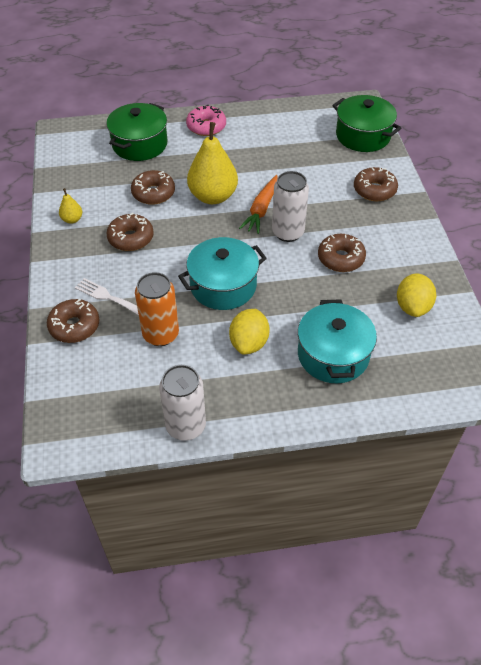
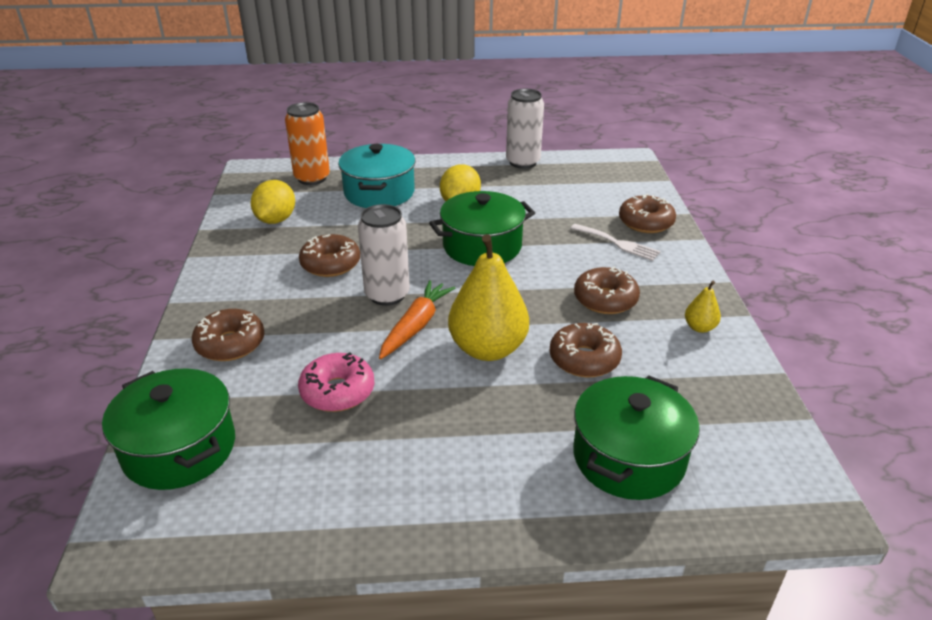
camera: 175 degrees left, 15 degrees down
(161, 334) = (551, 213): orange can -> orange can (312, 178)
(206, 127) = (493, 494): pink donut -> pink donut (337, 391)
(223, 286) = (482, 246): turquoise pot -> green pot

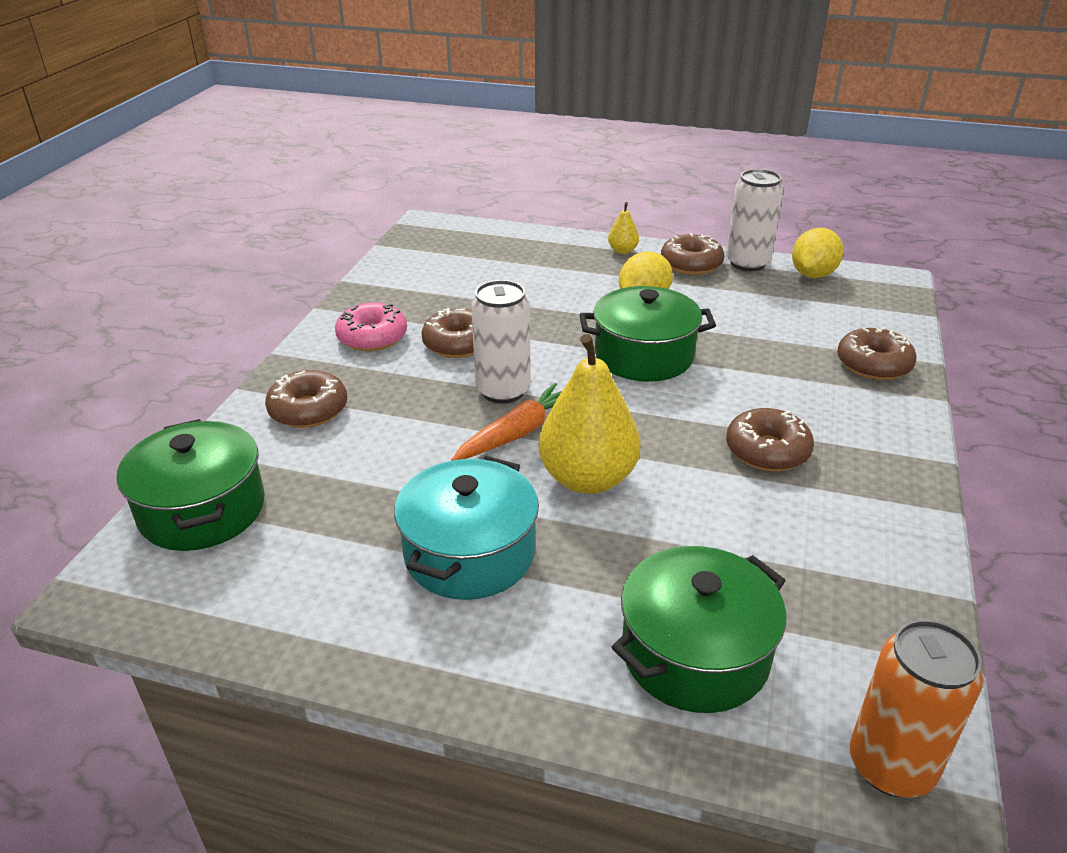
camera: 20 degrees right, 0 degrees up
(276, 220) = (424, 283): yellow lemon -> yellow lemon (813, 275)
(312, 178) = (487, 243): orange can -> orange can (891, 765)
(337, 391) = (392, 488): pink donut -> pink donut (372, 337)
(379, 192) = (554, 272): turquoise pot -> turquoise pot (469, 553)
(584, 359) = (701, 518): brown donut -> brown donut (691, 264)
(618, 243) = (821, 384): white fork -> none
(699, 327) = (878, 513): yellow pear -> yellow pear (622, 251)

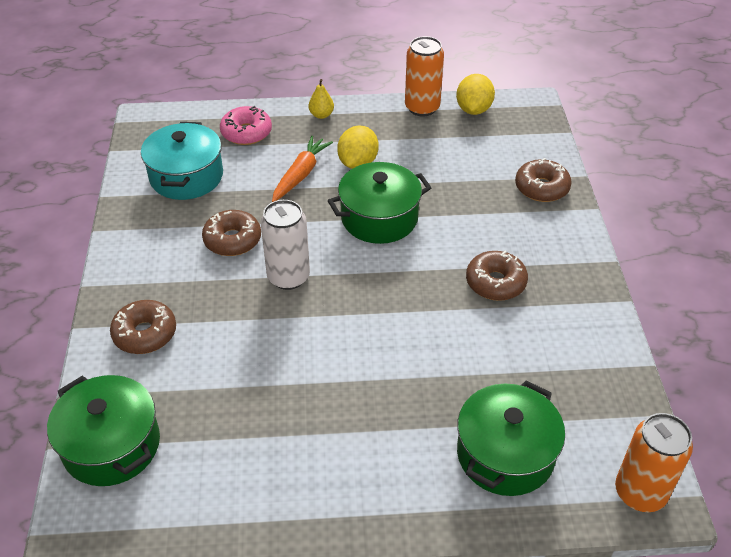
camera: 20 degrees left, 10 degrees up
(372, 337) = (159, 250): pink donut -> pink donut (246, 133)
(469, 553) = (328, 423): turquoise pot -> turquoise pot (186, 176)
(517, 433) = (316, 313): orange carrot -> orange carrot (300, 174)
(587, 478) = (383, 339): yellow pear -> none
(691, 264) = (380, 118): brown donut -> none
(747, 263) = (422, 108): white can -> orange can

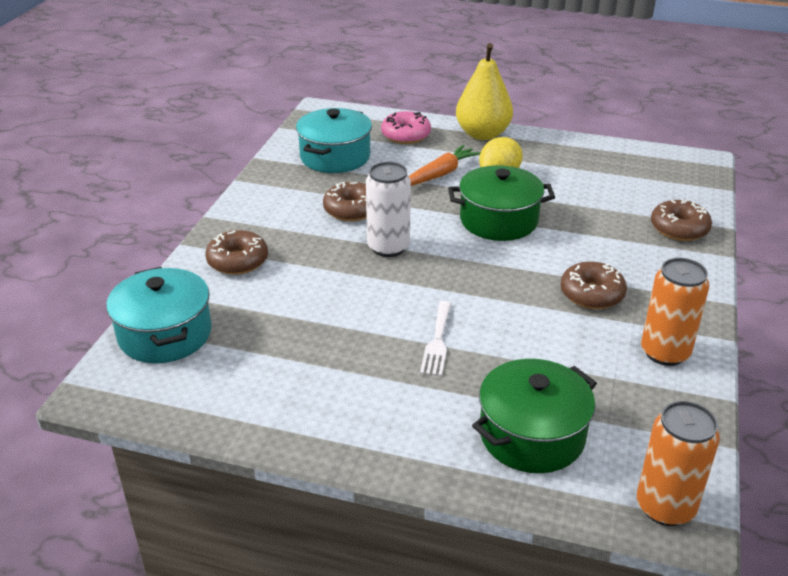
camera: 20 degrees right, 10 degrees down
(111, 445) = (165, 334): green pot -> turquoise pot
(321, 115) = (482, 134): yellow pear -> yellow pear, size x2.24
(381, 376) = (437, 341): none -> white fork
(422, 108) = (584, 145): orange can -> orange can (665, 352)
(473, 110) = (637, 155): yellow lemon -> none

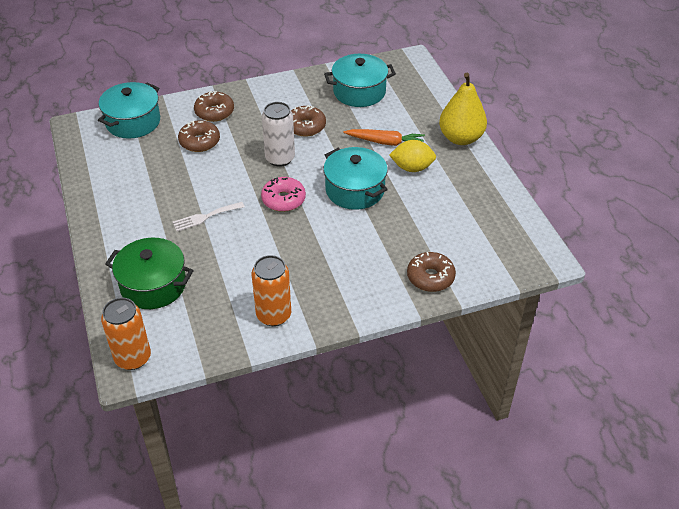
camera: 55 degrees right, 10 degrees up
(406, 135) = (419, 106): pink donut -> pink donut (283, 200)
(499, 220) = (355, 190): green pot -> turquoise pot
(592, 294) = (308, 262): brown donut -> brown donut (199, 142)

